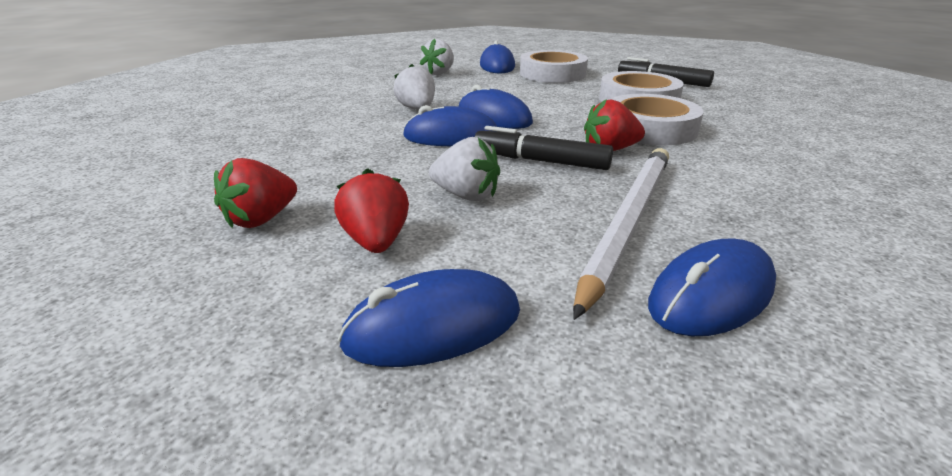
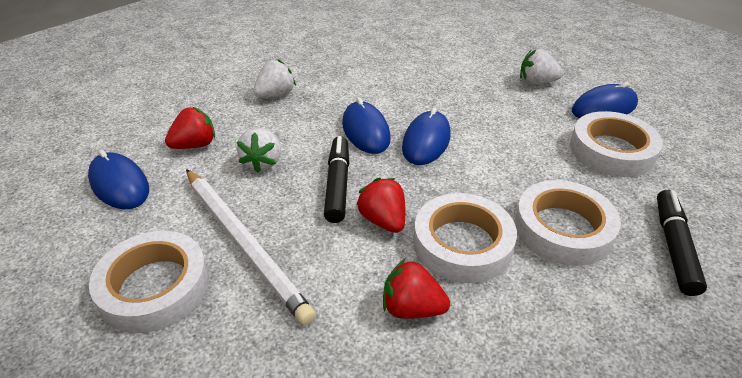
camera: 70 degrees right, 10 degrees up
(261, 219) = (211, 102): red strawberry -> red strawberry (412, 308)
(417, 109) = (419, 99): white strawberry -> white strawberry (275, 95)
(627, 222) = (243, 242): white pencil -> white pencil turned 45 degrees clockwise
(711, 295) = (154, 287): blue mouse -> white tape

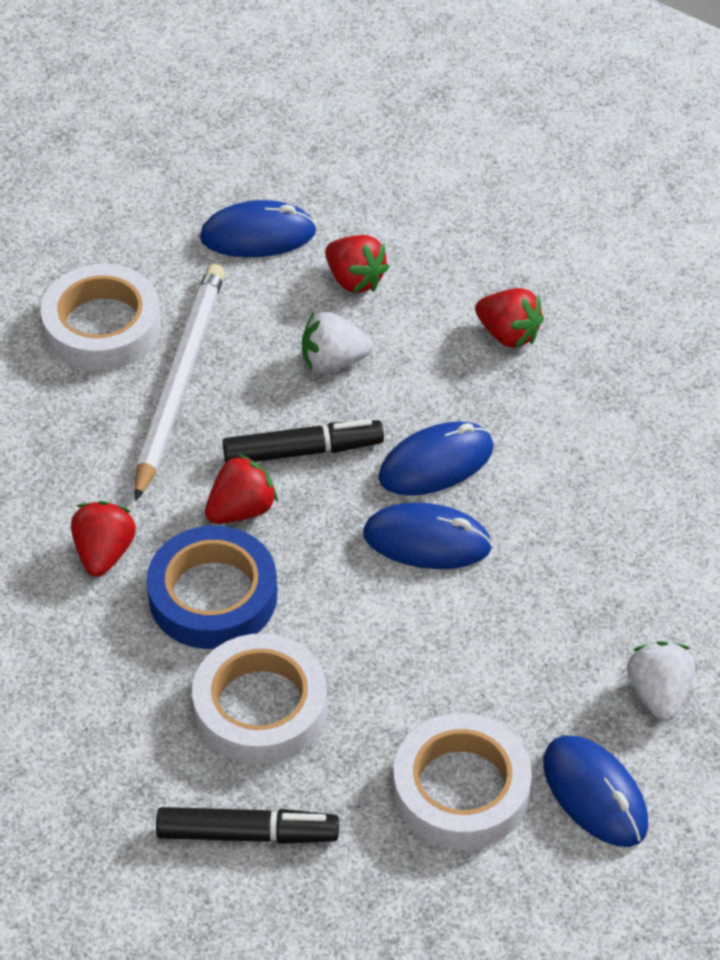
camera: 80 degrees right, 10 degrees up
(119, 184) = (258, 235): blue mouse -> blue mouse turned 45 degrees clockwise
(243, 242) = (179, 382): white pencil -> white pencil turned 150 degrees clockwise
(275, 95) = (508, 334): white strawberry -> red strawberry
(462, 244) = (213, 595): white tape -> blue tape

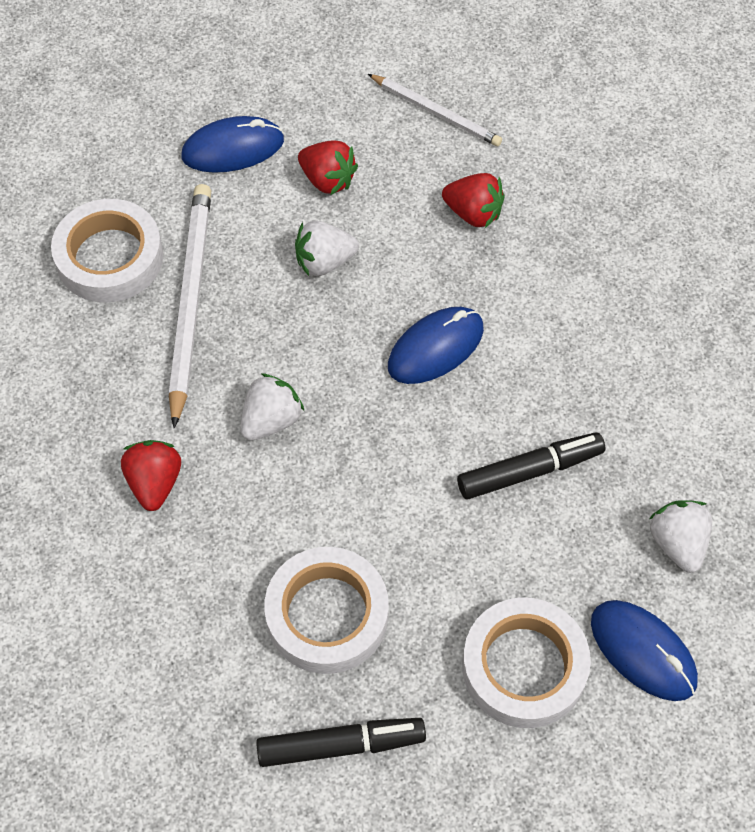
camera: 10 degrees left, 10 degrees up
(213, 595) = (262, 510): blue tape -> none
(241, 510) = (271, 420): red strawberry -> white strawberry
(303, 451) = (315, 354): black marker -> black marker (530, 471)
(427, 541) = (443, 425): blue mouse -> none
(489, 226) = (435, 112): none -> white pencil

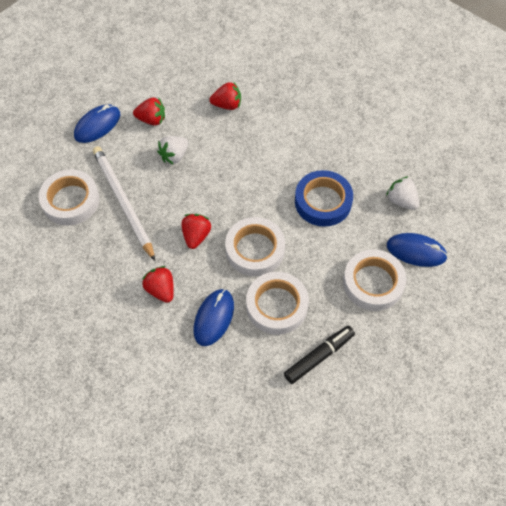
camera: 30 degrees left, 0 degrees up
(271, 420) = (196, 236): white strawberry -> red strawberry
(354, 496) = (255, 249): none -> white tape
(435, 112) = (181, 68): white pencil -> none
(435, 348) = (248, 170): blue mouse -> blue mouse (214, 318)
(530, 471) = (323, 201): black marker -> blue tape

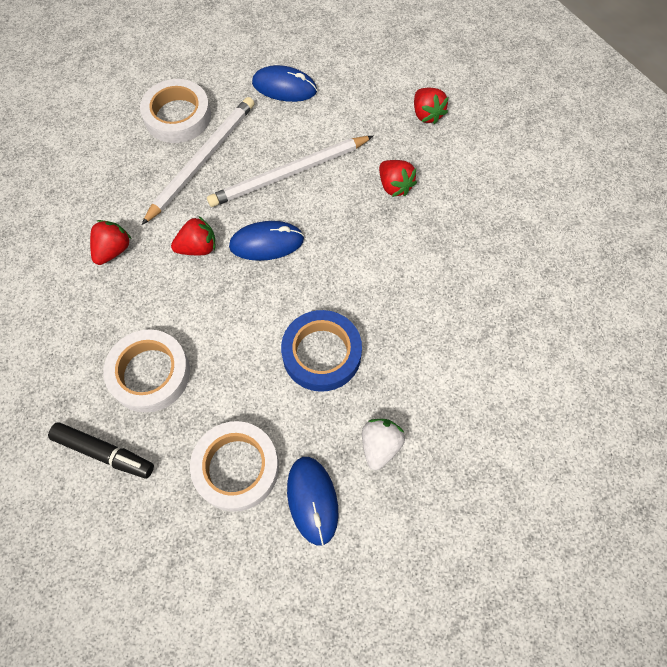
camera: 60 degrees right, 5 degrees up
(151, 119) = (324, 128): red strawberry -> red strawberry (427, 114)
(174, 156) = (290, 173): white strawberry -> white pencil
(214, 318) = (103, 318): blue mouse -> blue mouse (266, 243)
(255, 249) = (212, 314): white tape -> none

